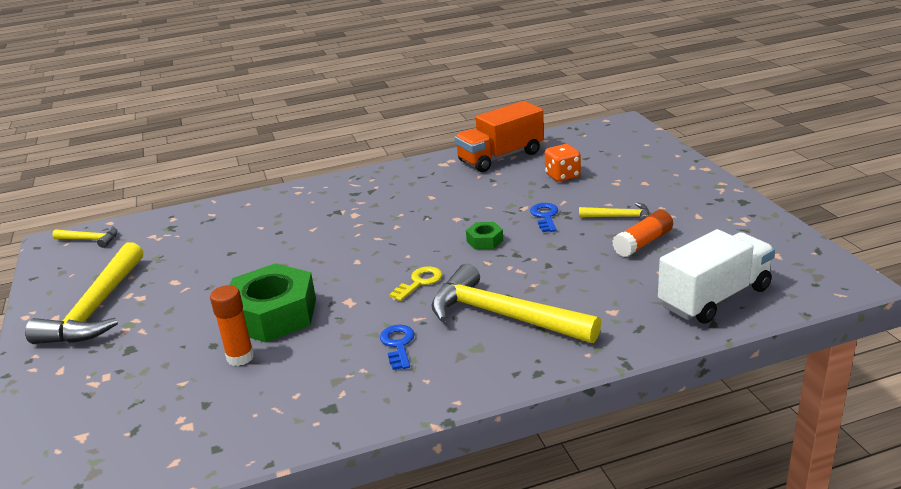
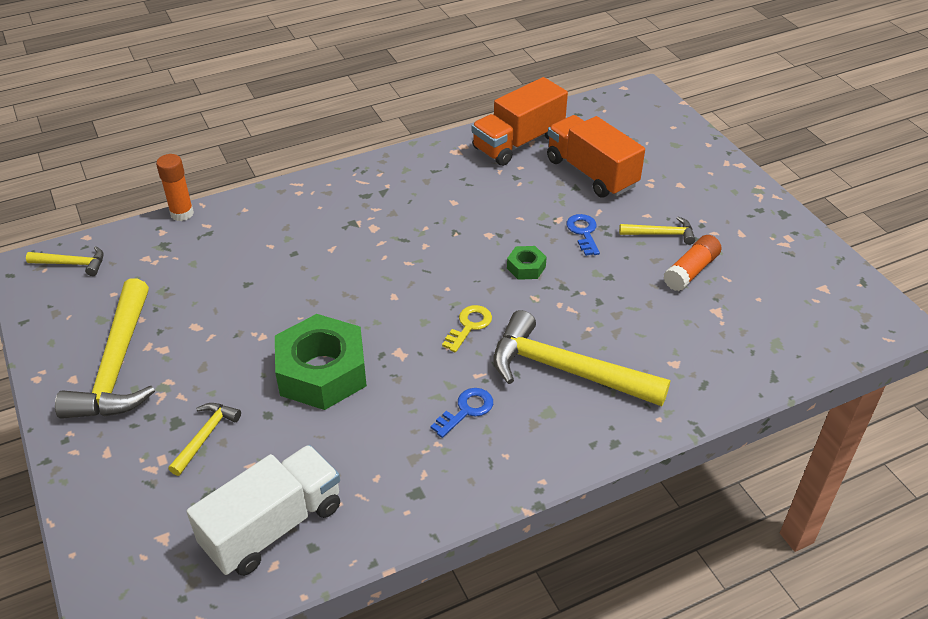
camera: 10 degrees left, 15 degrees up
(151, 360) = (205, 436): none -> yellow hammer
(240, 357) = (303, 430): orange glue stick -> orange glue stick (182, 213)
(398, 344) = (466, 410): blue key -> blue key turned 60 degrees clockwise
(562, 176) = (591, 173): orange dice -> orange truck
(714, 297) = (771, 344): white truck -> white truck (273, 526)

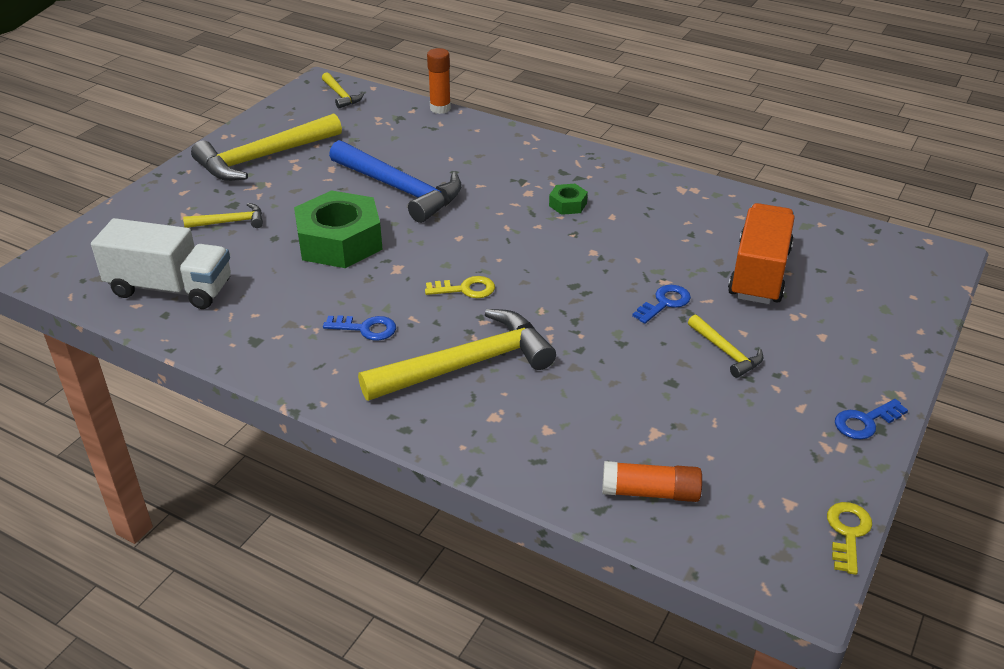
camera: 55 degrees right, 5 degrees down
(283, 297) = (400, 189): none -> blue hammer
(518, 142) = (742, 215): orange truck -> none
(526, 267) = (575, 289): green nut -> green nut (568, 204)
(565, 370) = (467, 364): yellow hammer -> yellow hammer turned 75 degrees clockwise
(691, 271) = (694, 392): orange glue stick -> orange glue stick (650, 492)
(774, 215) = (865, 422): none -> blue key
(863, 278) = (847, 533): none -> yellow key

